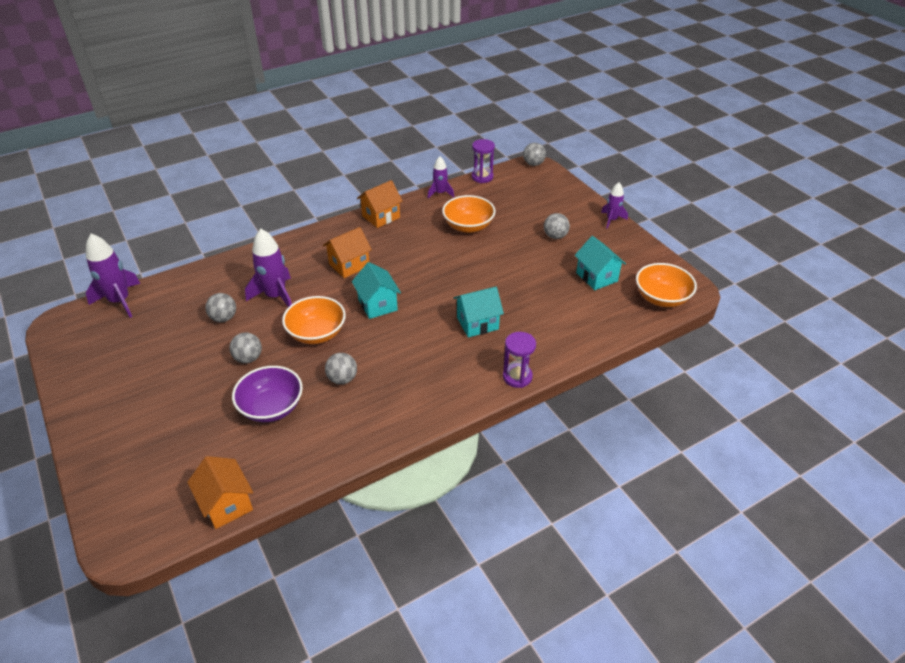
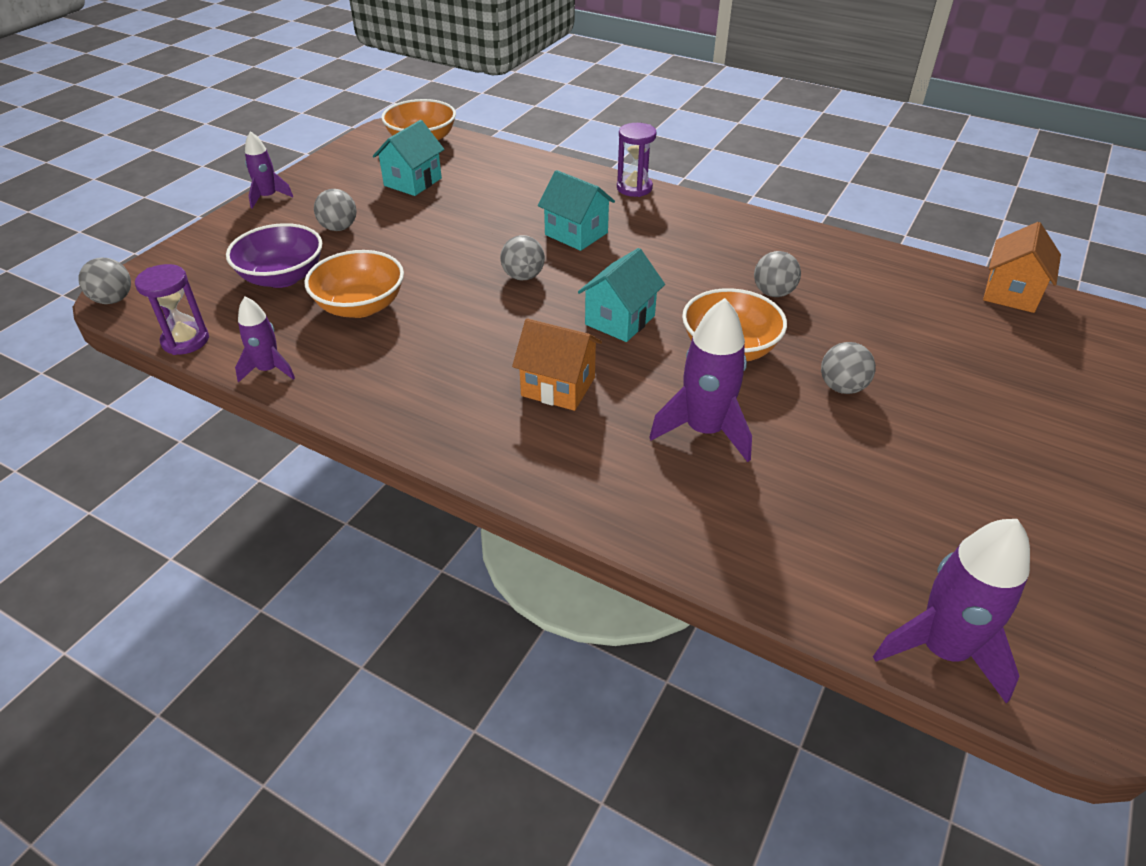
camera: 120 degrees left, 0 degrees up
(224, 318) = (809, 462): grey ball -> grey ball (523, 276)
(271, 407) = (878, 325): purple bowl -> purple bowl (282, 277)
(381, 217) = (391, 411): orange house -> none

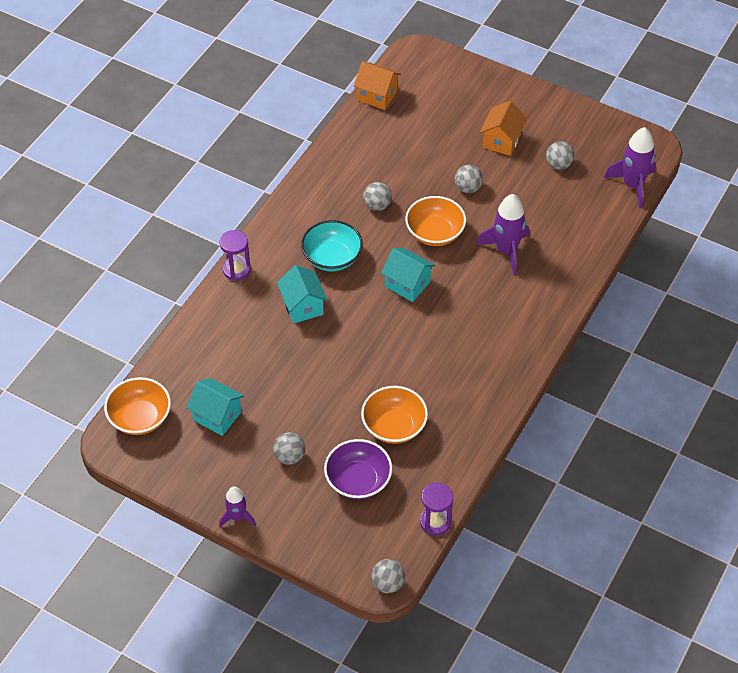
camera: 90 degrees left, 10 degrees up
(269, 370) = (464, 466): purple rocket -> none
(523, 276) = (358, 336): grey ball -> grey ball (558, 165)
(558, 386) = (473, 315): orange house -> orange house (501, 141)
(576, 234) = (303, 306): turquoise house -> turquoise house turned 60 degrees counterclockwise
(663, 255) = (332, 258): none -> turquoise bowl

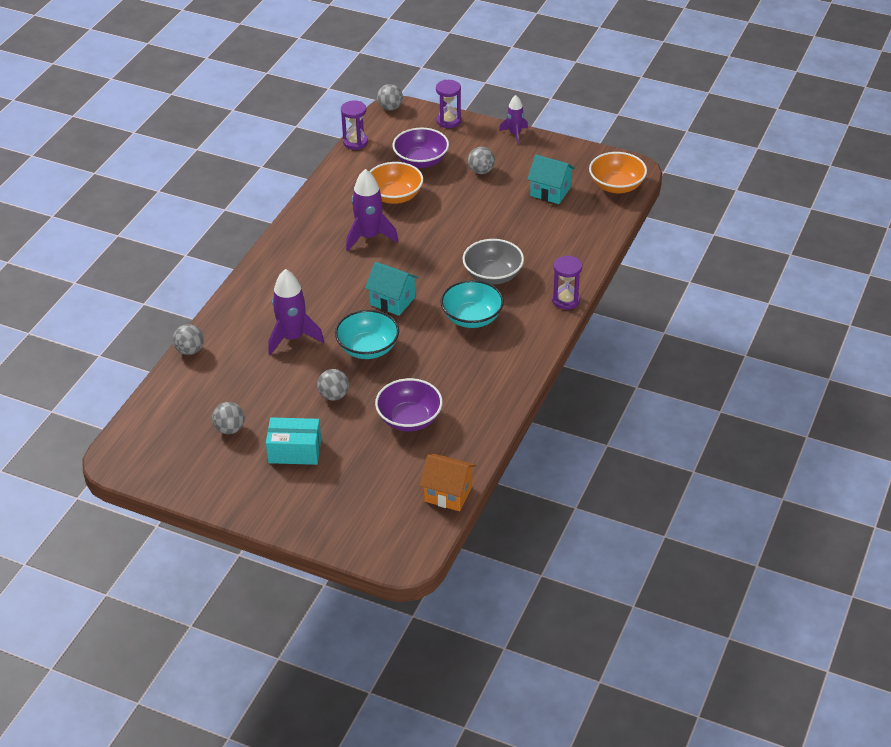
camera: 175 degrees right, 10 degrees down
(303, 306) = (493, 275): turquoise house -> grey bowl
(315, 550) = (448, 121): none -> purple hourglass
(377, 205) = (432, 370): grey ball -> grey ball (190, 350)
(402, 161) = (409, 419): none -> purple bowl
(435, 233) = (368, 348): orange bowl -> turquoise bowl
(501, 141) = (294, 451): orange house -> turquoise box
(632, 185) = (148, 413): purple rocket -> purple rocket (369, 237)

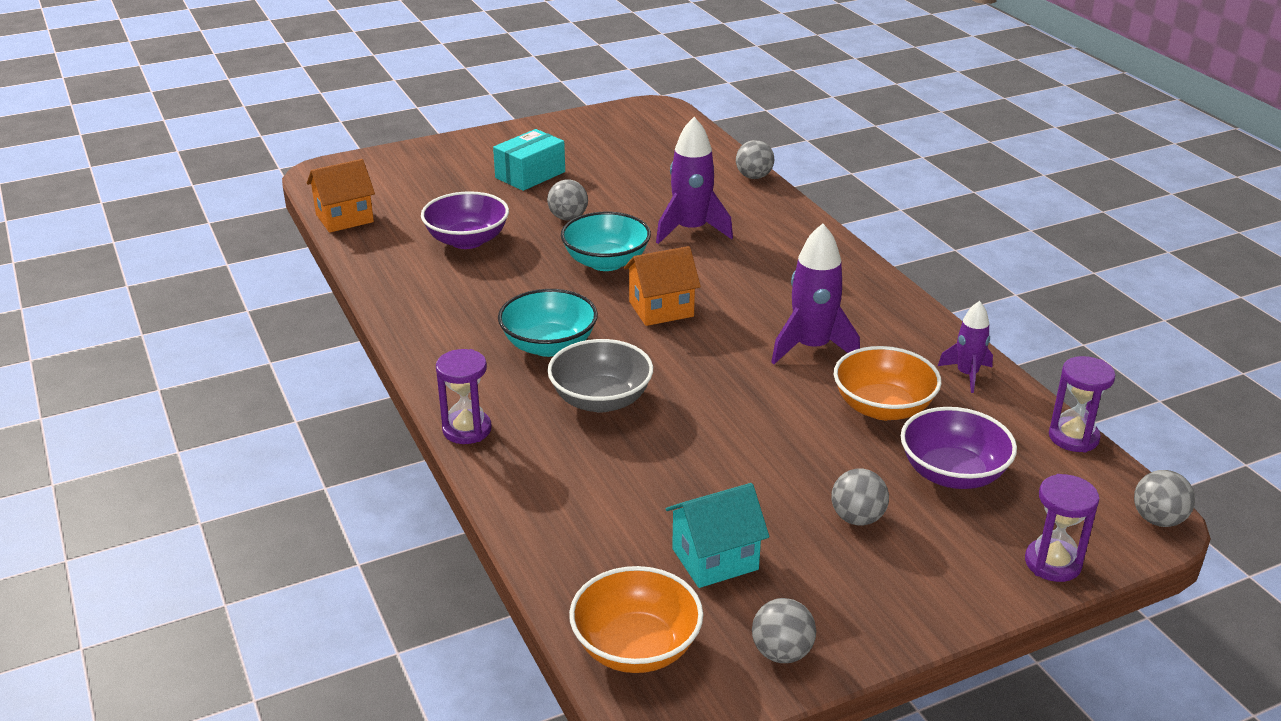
camera: 130 degrees right, 10 degrees down
(230, 429) = (610, 159): grey ball -> grey ball (782, 653)
(392, 301) = (661, 309): turquoise house -> orange house
(515, 134) = (932, 619): purple rocket -> purple rocket (967, 374)

